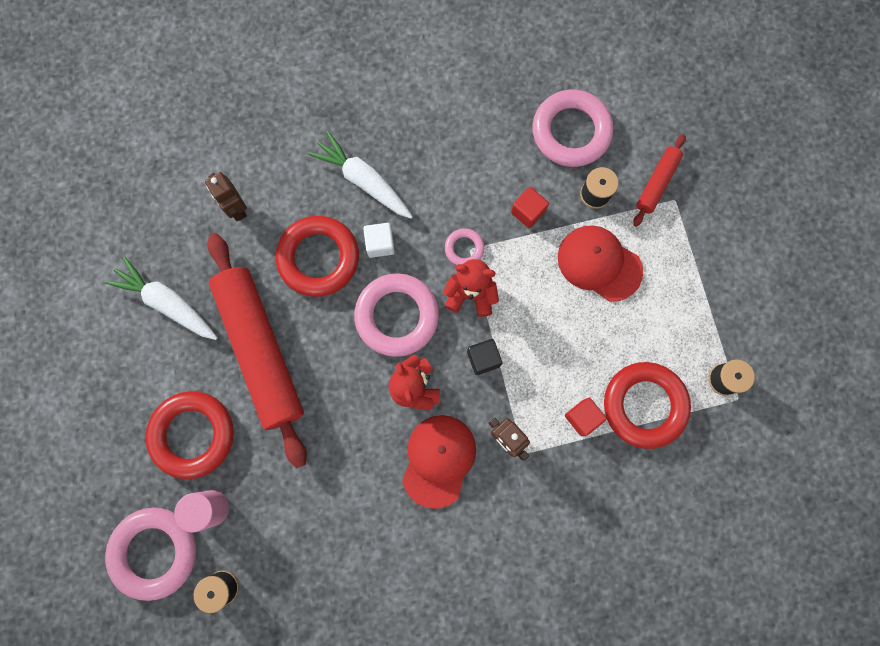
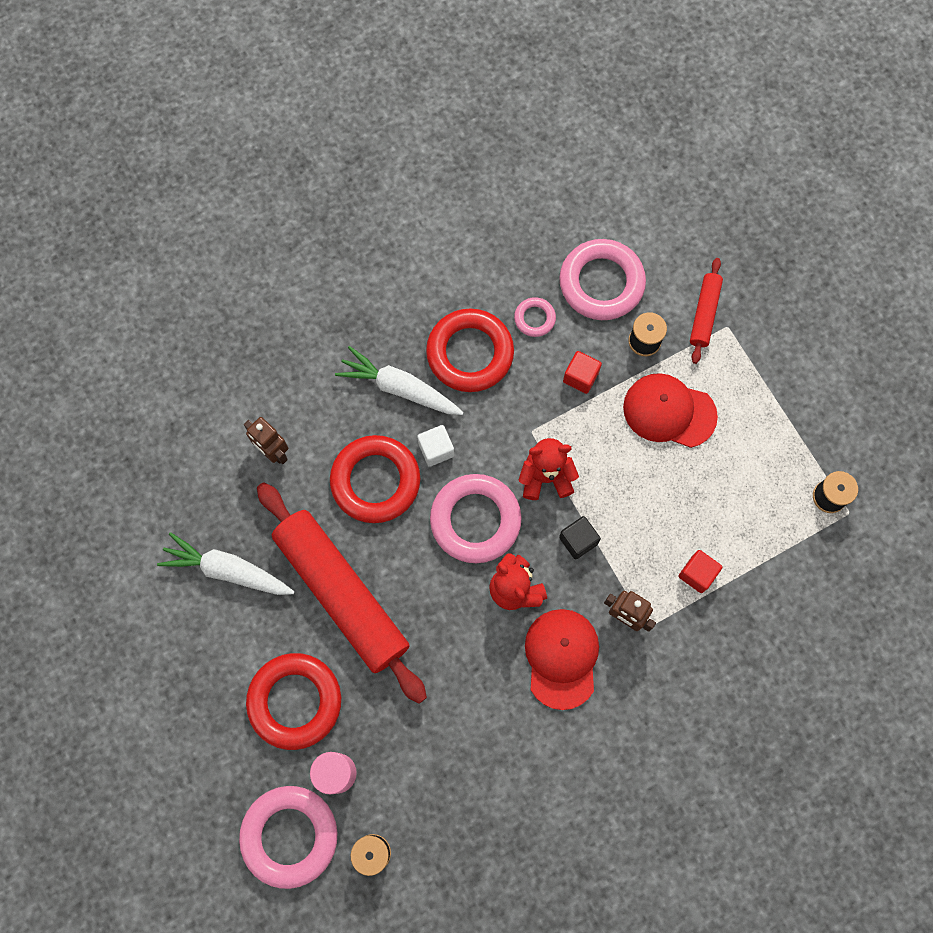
camera: 15 degrees left, 5 degrees down
(464, 248) = (525, 432): pink ring -> pink ring (534, 318)
(644, 405) = (756, 544): red ring -> red ring (470, 353)

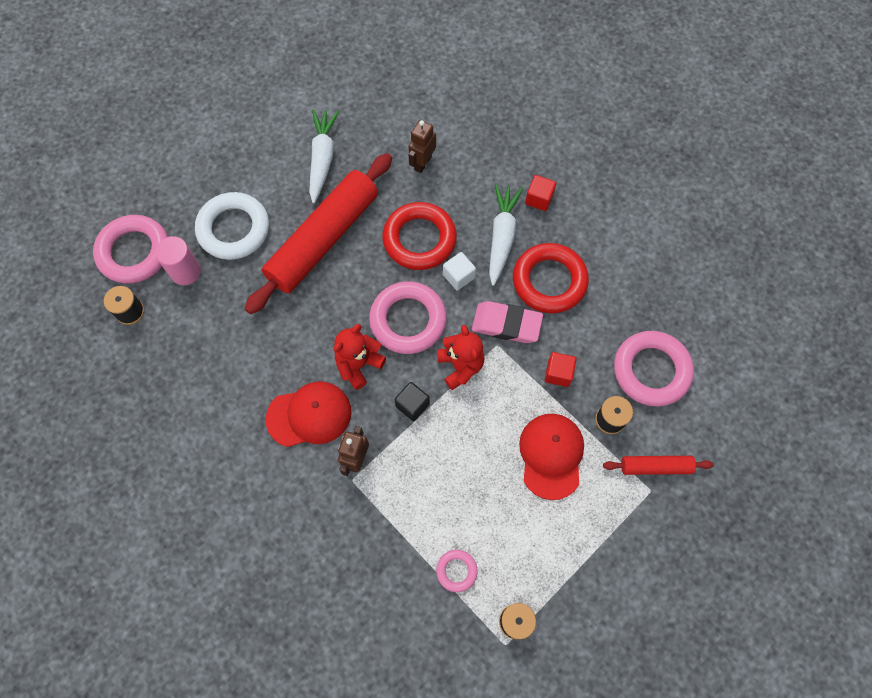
camera: 75 degrees right, 5 degrees down
(295, 701) = (234, 229): red ring -> white ring
(509, 414) = (506, 324): none -> pink eraser
(534, 318) = (598, 324): pink ring -> pink ring (456, 571)
(697, 574) = (409, 513): red cube -> red cube (539, 199)

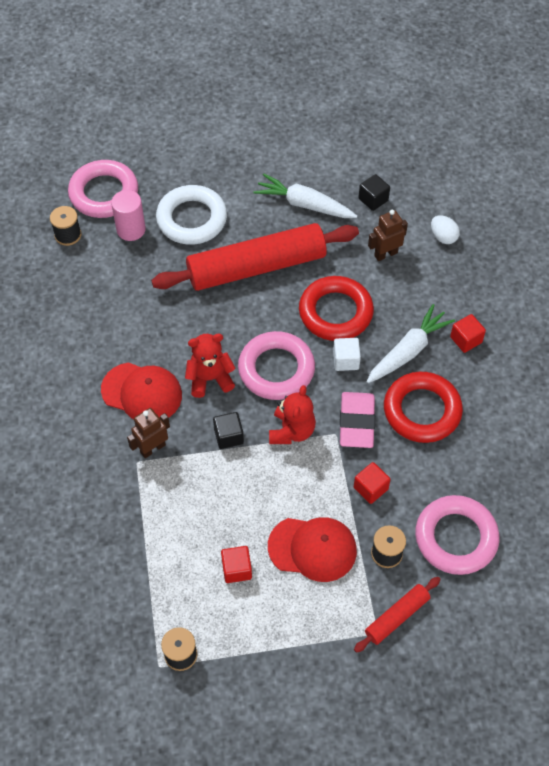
camera: 35 degrees right, 10 degrees down
(322, 158) = (304, 204): white carrot -> white carrot turned 105 degrees counterclockwise
(377, 120) = (373, 199): none -> black cube
(456, 571) = (164, 584): pink ring -> none
(457, 121) = (443, 237): none -> white egg
(505, 516) = (236, 569): none -> red cube
(506, 324) = (356, 422): pink eraser -> pink eraser turned 45 degrees clockwise
(551, 455) = (312, 548): red cap -> red cap turned 60 degrees clockwise
(655, 467) = (397, 617): red rolling pin -> red rolling pin turned 75 degrees counterclockwise

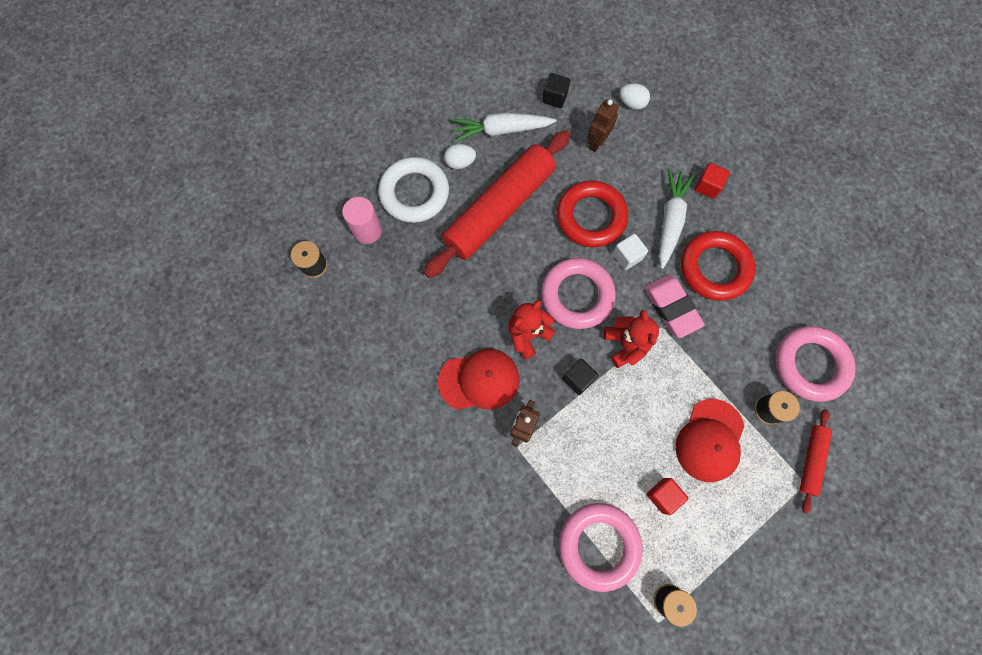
camera: 30 degrees left, 15 degrees up
(104, 193) = (320, 208): pink ring -> pink ring (598, 545)
(249, 213) = (460, 163): none -> white egg
(312, 548) = (710, 440): red cap -> red cap turned 135 degrees clockwise
(370, 488) = (719, 360): red cube -> none

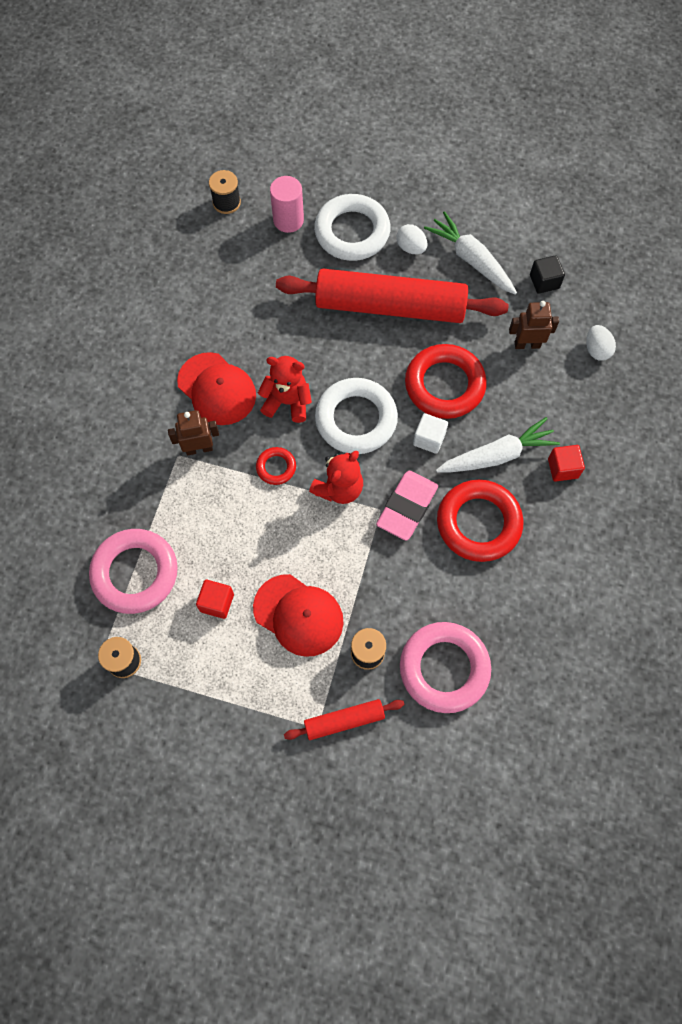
camera: 55 degrees right, 5 degrees down
(577, 295) = (356, 419): pink ring -> white ring
(578, 379) = (276, 467): black cube -> red ring
(710, 440) = (298, 615): red cap -> red cap turned 135 degrees counterclockwise

